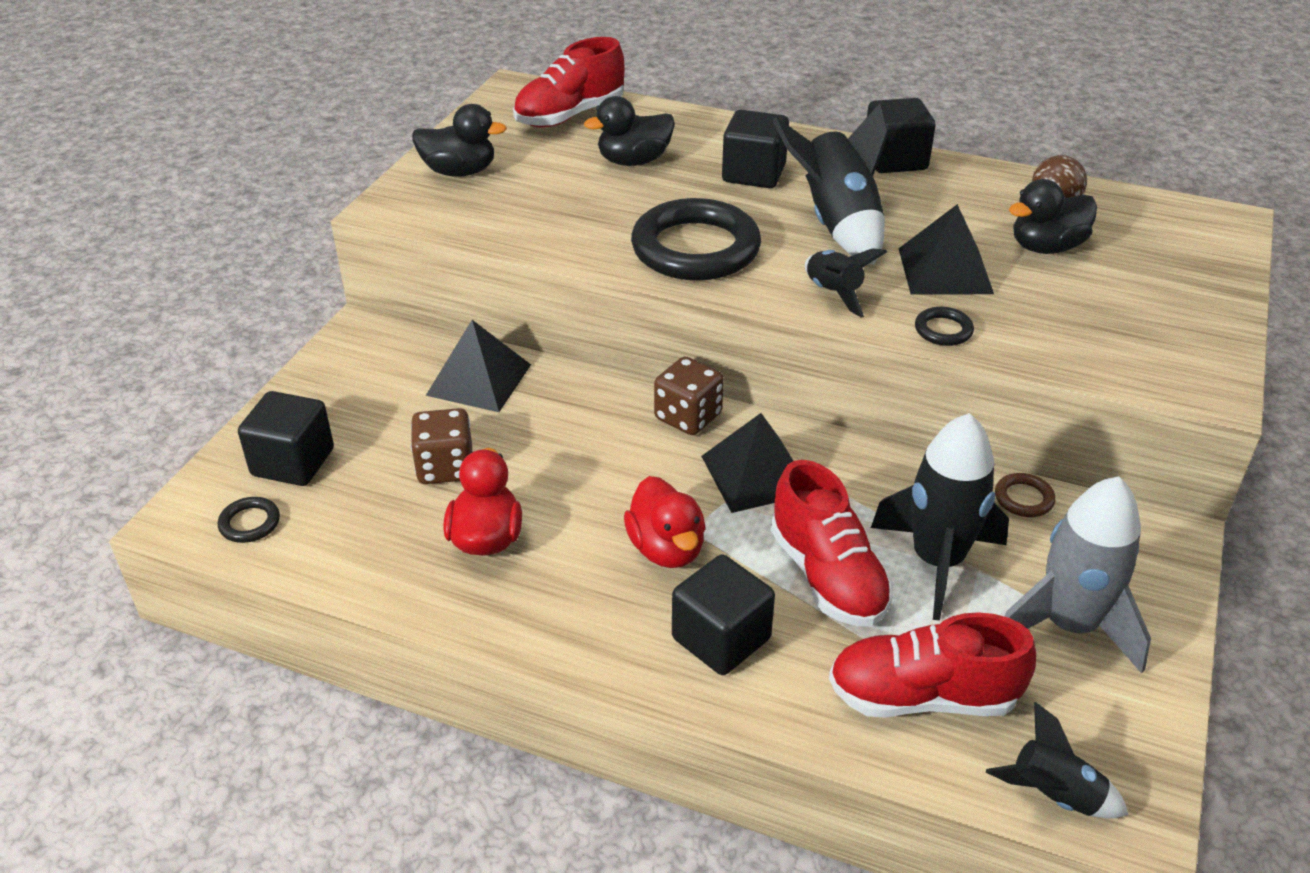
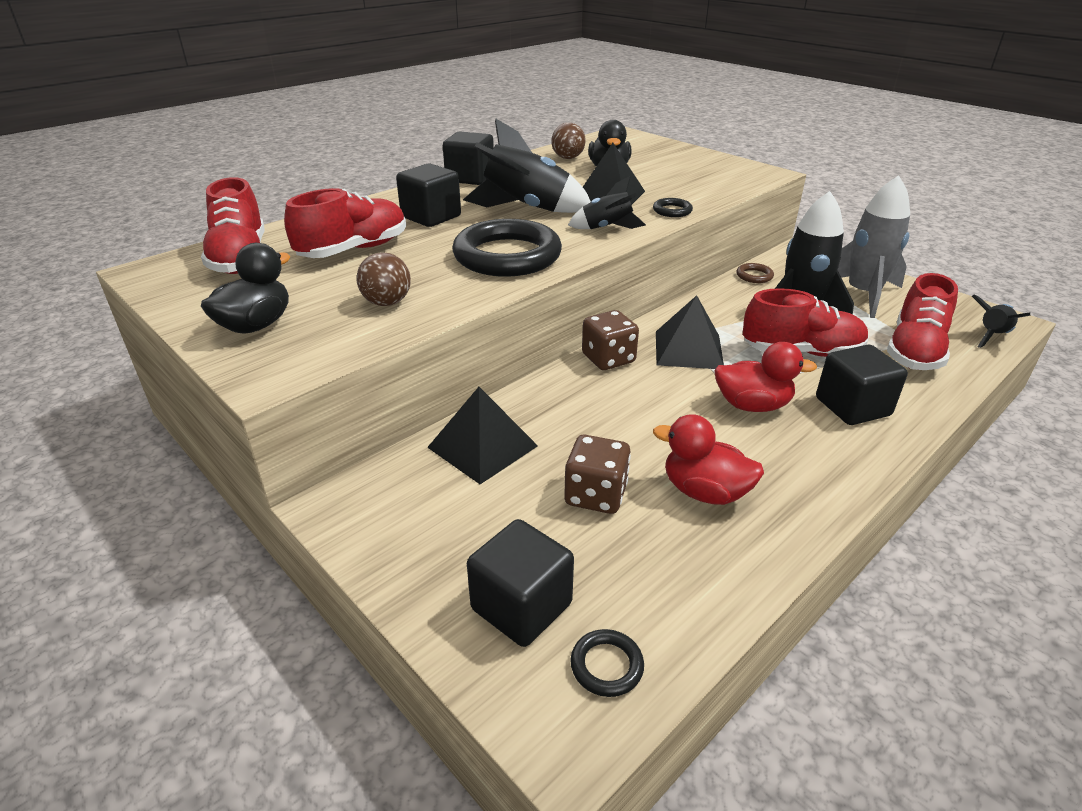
camera: 65 degrees left, 5 degrees down
(541, 216) = (387, 302): none -> brown ball
(634, 161) = (353, 250): black duck -> red shoe

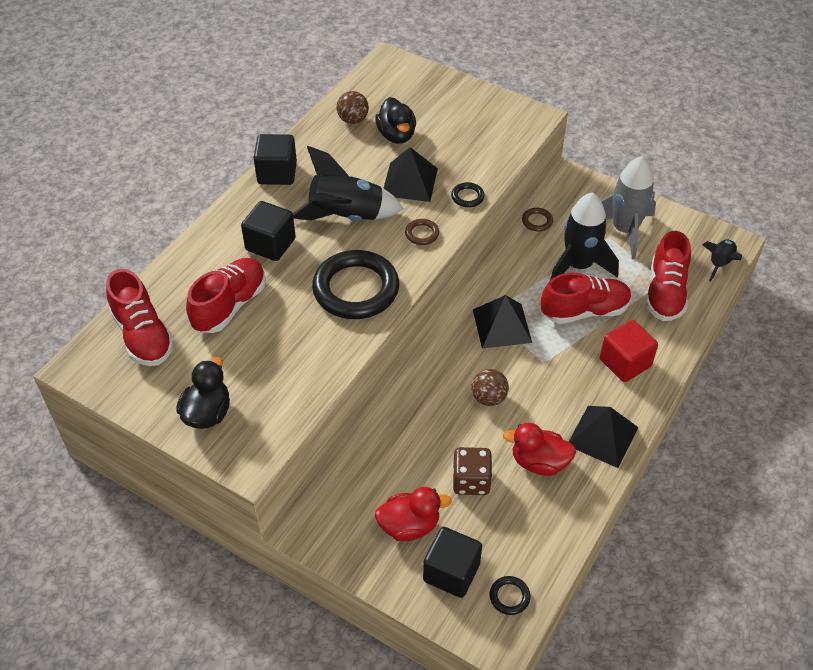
camera: 15 degrees left, 15 degrees up
(387, 302) = (290, 367): brown ball -> brown ball (488, 398)
(482, 446) = (382, 457): black pyramid -> black pyramid (602, 436)
(607, 228) = (422, 234): black rocket -> brown ring
(608, 359) = (444, 349): brown dice -> none
(752, 405) = (557, 376): red duck -> red duck (409, 526)
(852, 407) = (625, 363): black cube -> red cube

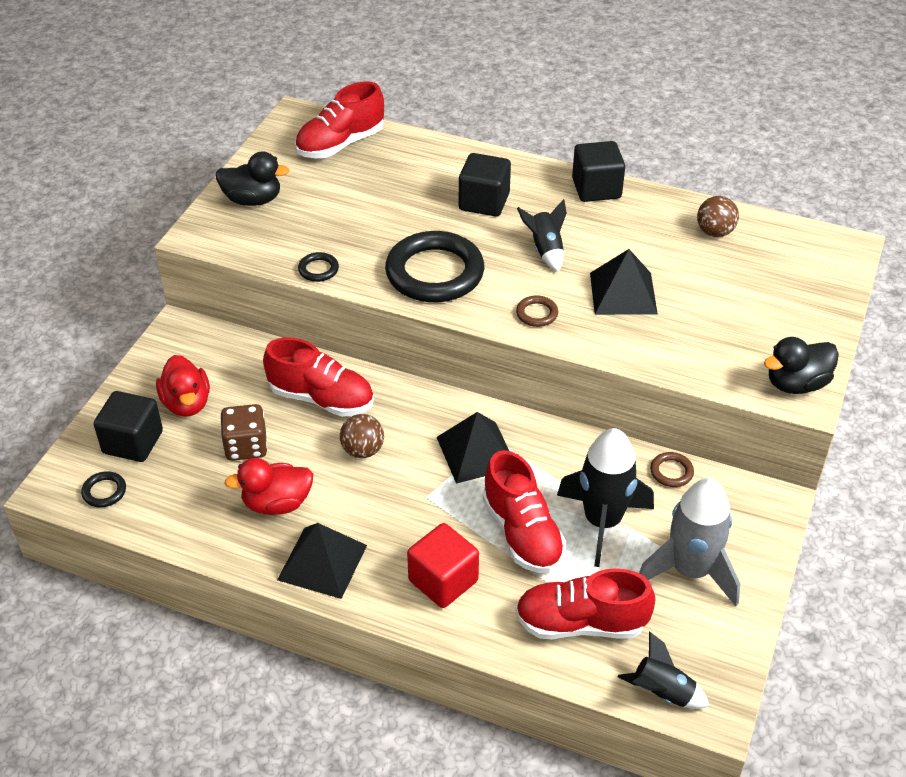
camera: 80 degrees right, 5 degrees down
(229, 306) = (390, 189): red shoe -> red shoe (321, 398)
(346, 216) = (545, 250): black rocket -> black rocket, size x0.56
(396, 135) = (703, 272): black duck -> black duck (796, 384)
(467, 197) = (615, 346): black ring -> black ring (318, 269)
(539, 462) = (277, 503): red duck -> red duck turned 105 degrees counterclockwise

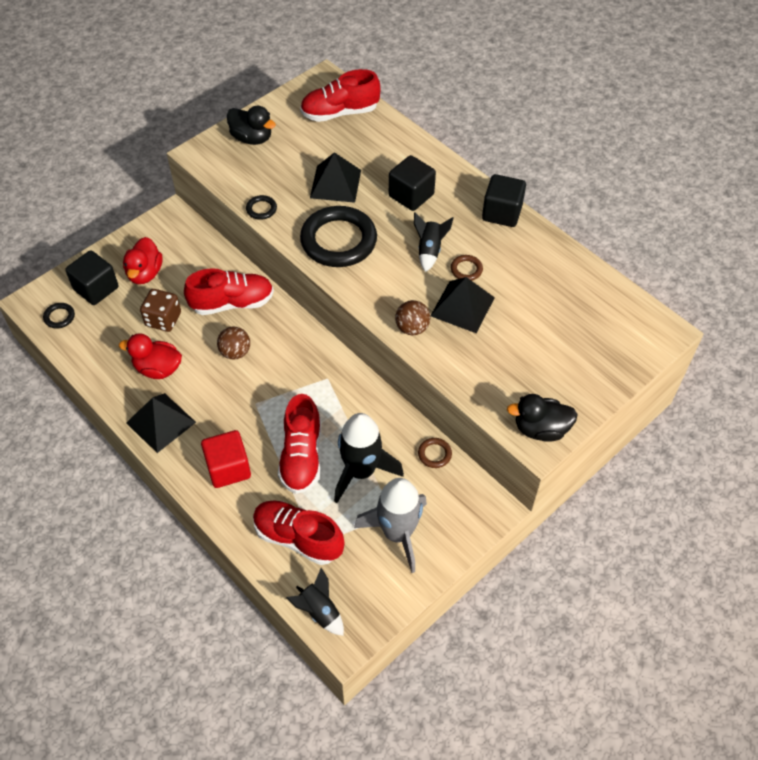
camera: 25 degrees right, 10 degrees up
(321, 398) = (232, 303): red shoe -> red shoe turned 60 degrees counterclockwise
(476, 452) = (309, 384): black pyramid -> black pyramid (335, 184)
(537, 314) = (389, 300): brown ring -> brown ring (466, 269)
(715, 232) = (567, 281): brown ball -> brown ball (412, 328)

